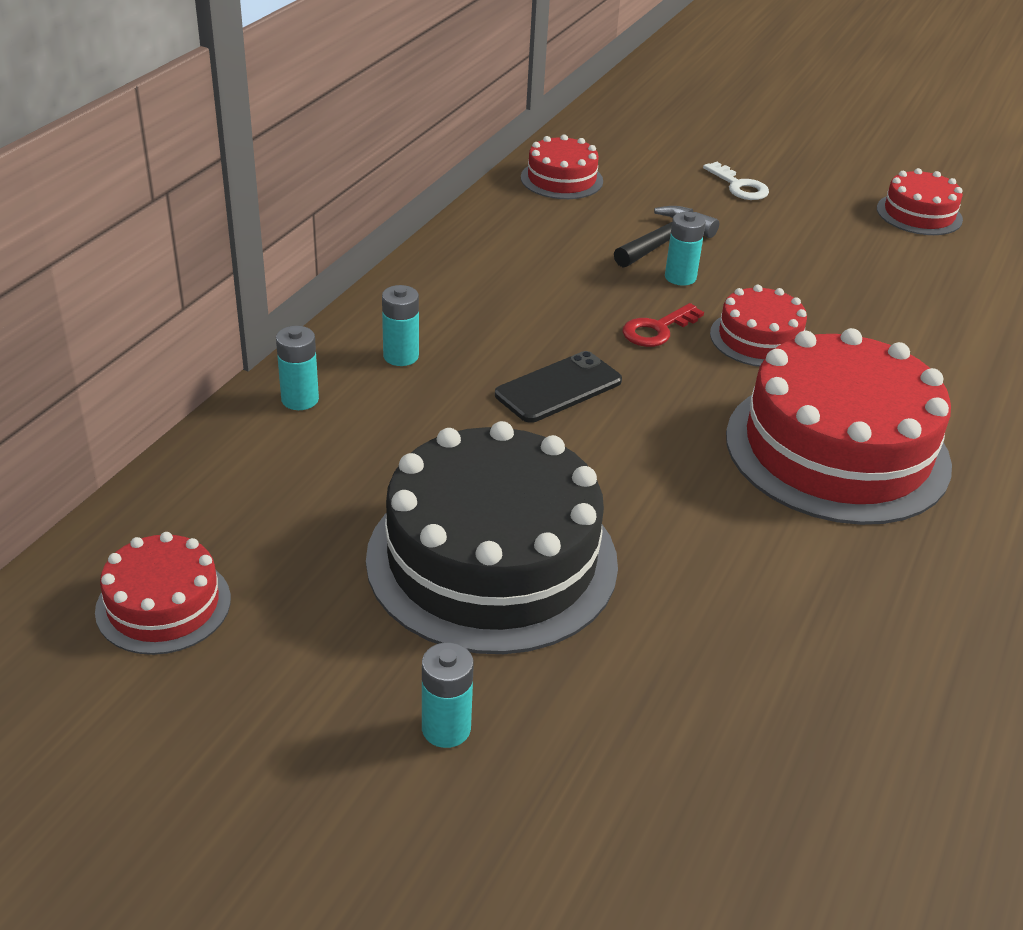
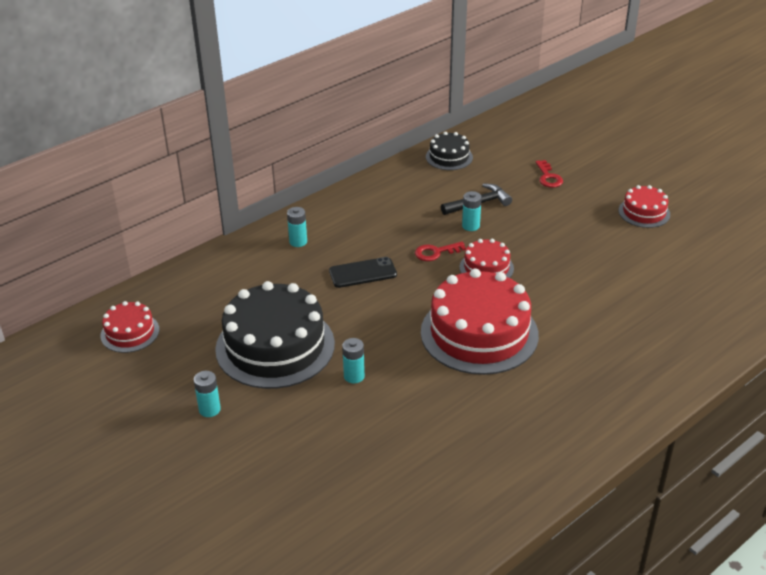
camera: 25 degrees right, 0 degrees up
(300, 399) = (238, 254): turquoise battery -> turquoise battery (354, 376)
(561, 179) = (449, 157): red cake -> black cake
(739, 186) = (548, 177): white key -> red key

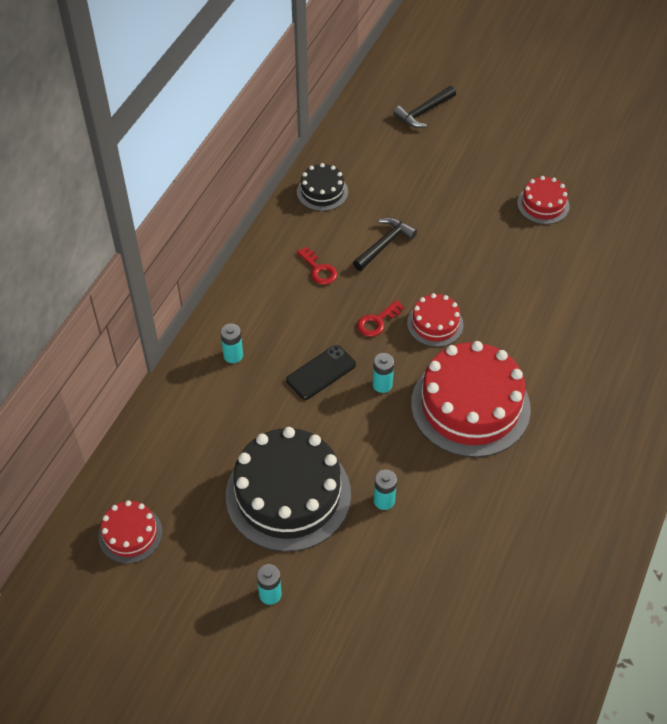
camera: 25 degrees left, 15 degrees up
(470, 226) = (392, 276): turquoise battery -> turquoise battery (382, 384)
(548, 177) = (433, 188): red key -> red key (319, 269)
(574, 126) = (424, 112): none -> black hammer

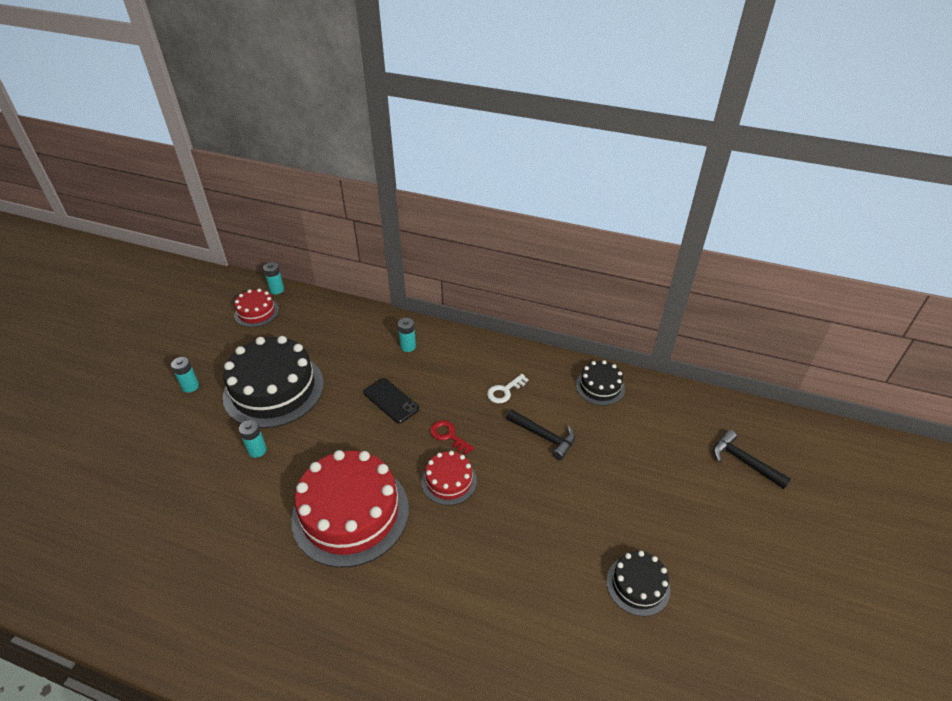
camera: 85 degrees right, 10 degrees down
(319, 269) = (504, 391): red key -> white key
(382, 384) = (377, 443): turquoise battery -> turquoise battery (277, 290)
(543, 205) = (638, 585): red cake -> black cake

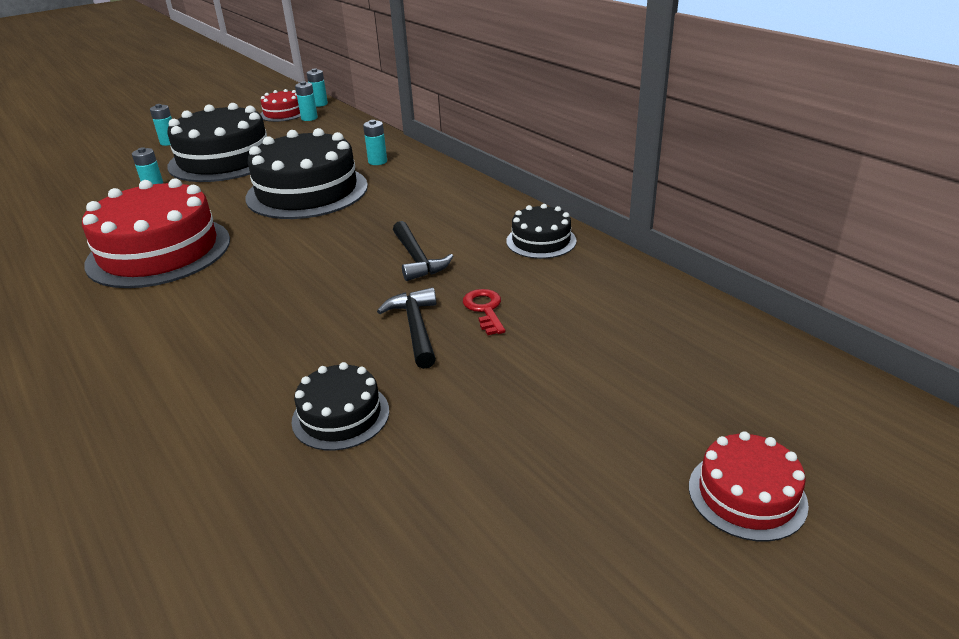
camera: 35 degrees right, 10 degrees down
(289, 311) = (309, 118): none -> turquoise battery
(391, 400) = (307, 191): black phone -> black cake
(448, 436) = (322, 229): red key -> red key (485, 309)
(449, 481) = (273, 260): red cake -> red cake (747, 495)
(504, 391) = (426, 215): white key -> none
(744, 461) = (650, 363): black hammer -> black hammer (416, 328)

